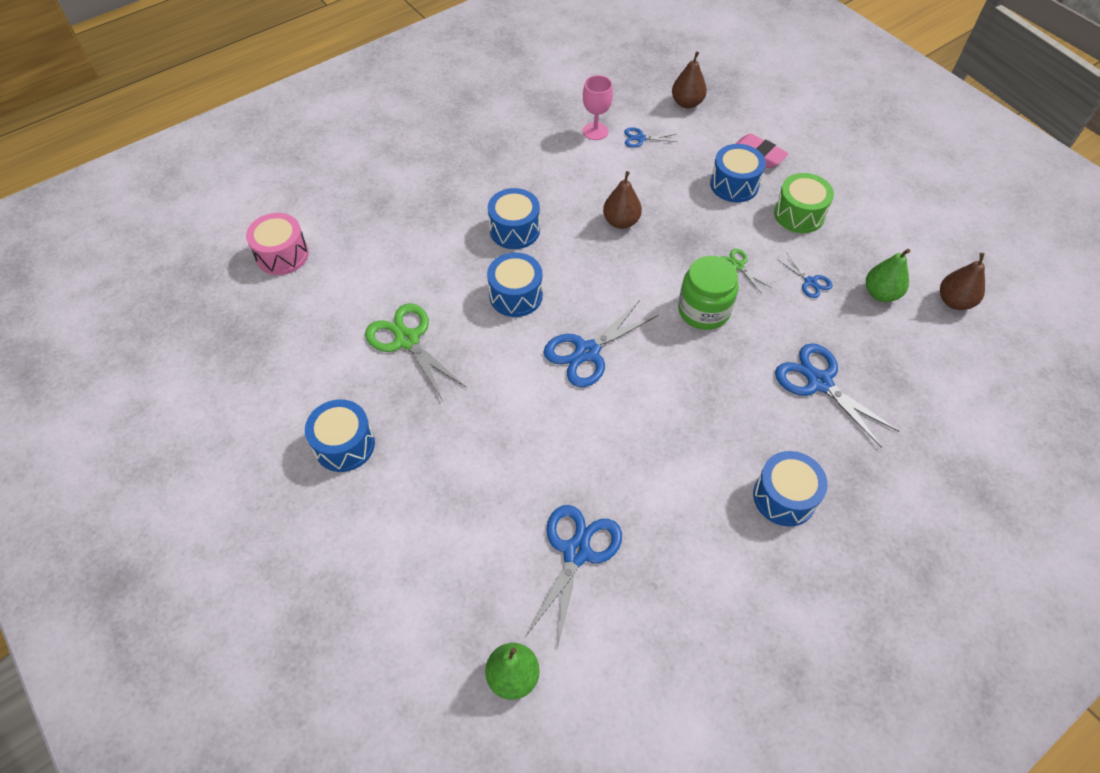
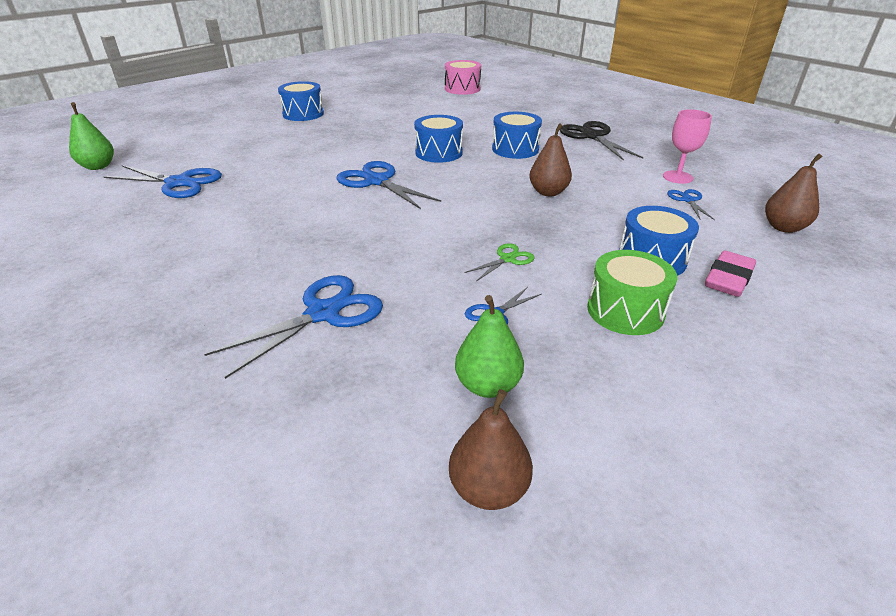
camera: 85 degrees right, 20 degrees down
(407, 340) = (390, 123): green scissors -> none
(488, 164) = (592, 136): none -> black scissors
(703, 310) = (433, 237): green jar -> none
(784, 497) = (175, 281): blue drum -> none

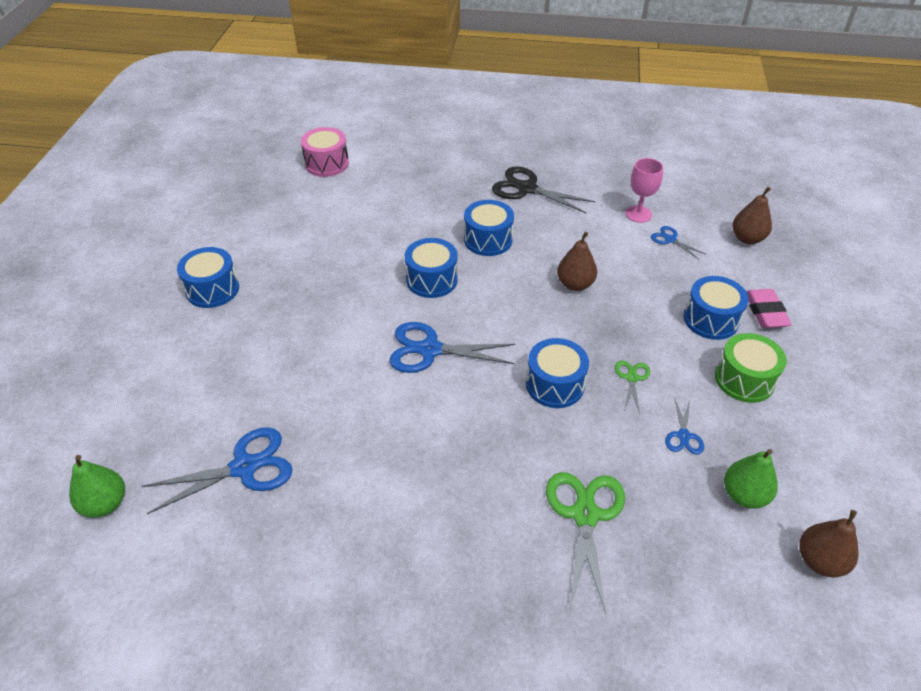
camera: 40 degrees left, 10 degrees up
(323, 313) = (585, 515): blue scissors -> green scissors
(434, 234) = (555, 385): none -> blue drum

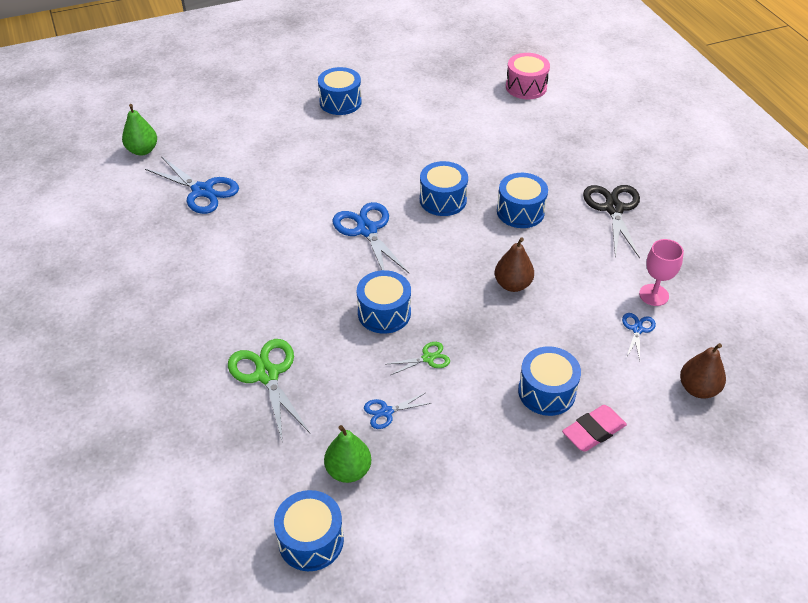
camera: 60 degrees right, 0 degrees up
(585, 515) = (267, 375): green scissors -> green scissors turned 90 degrees counterclockwise
(744, 379) = (485, 437): green drum -> none
(820, 561) = (311, 540): brown pear -> blue drum

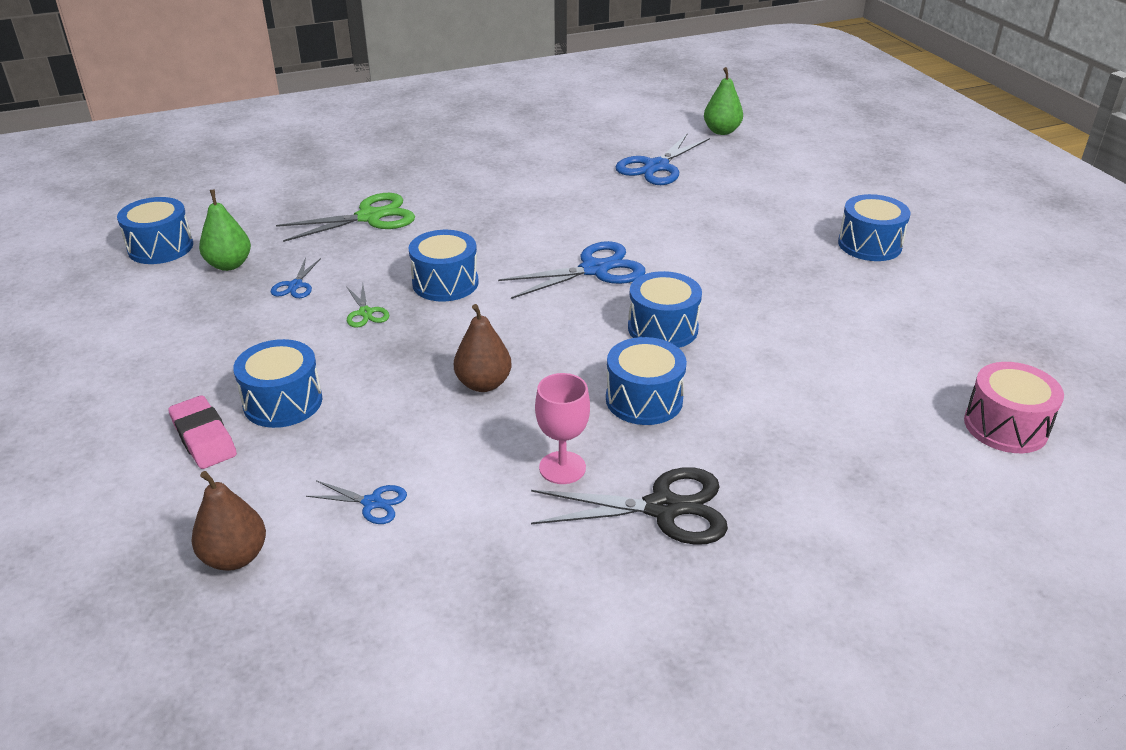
camera: 90 degrees right, 10 degrees down
(386, 412) = (295, 285): blue scissors -> blue scissors turned 150 degrees counterclockwise
(654, 295) = (444, 533): pink goblet -> pink goblet (562, 468)

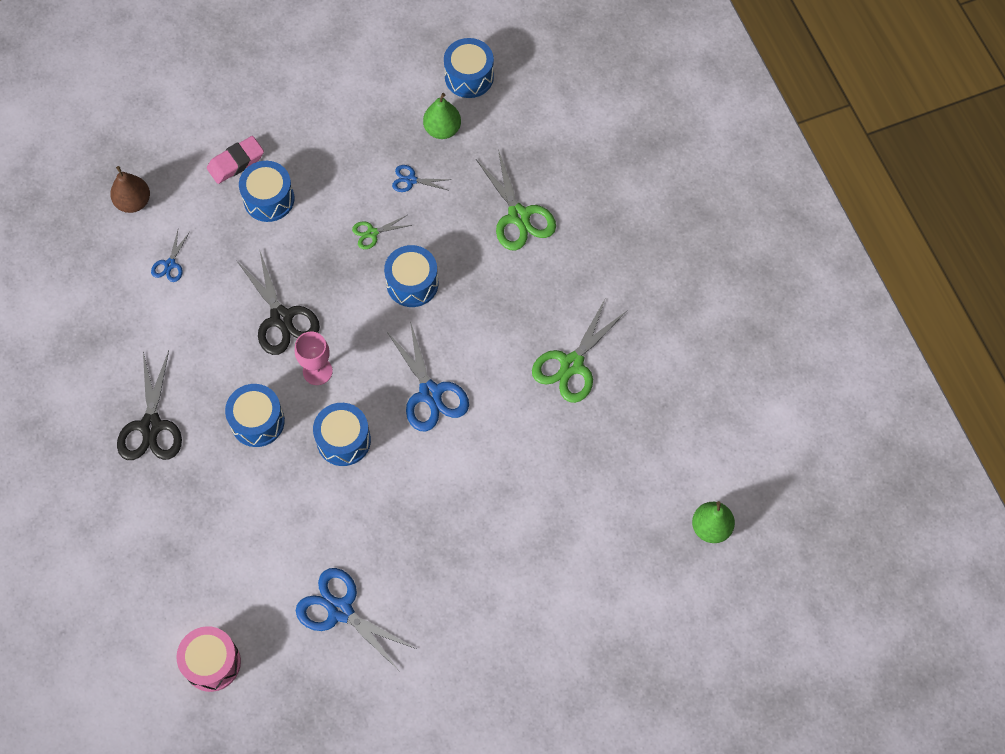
camera: 90 degrees right, 30 degrees up
(483, 384) = (281, 318): brown pear -> black scissors
(557, 190) = (572, 364): none -> green scissors
(562, 468) = (192, 369): pink goblet -> pink goblet (317, 371)
(656, 167) = (623, 455): blue scissors -> blue scissors (340, 610)
(869, 245) = (469, 628): blue drum -> none

